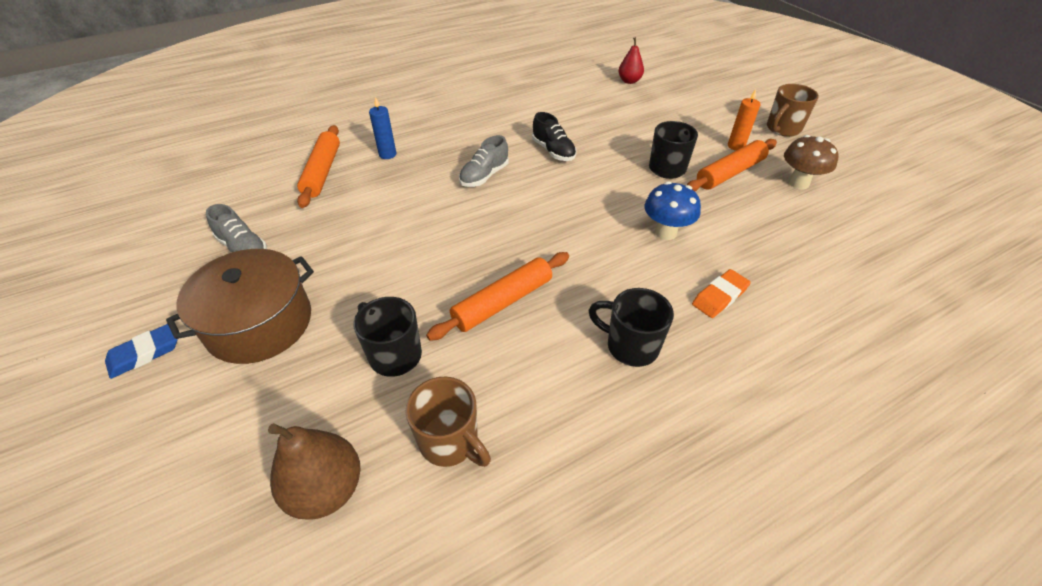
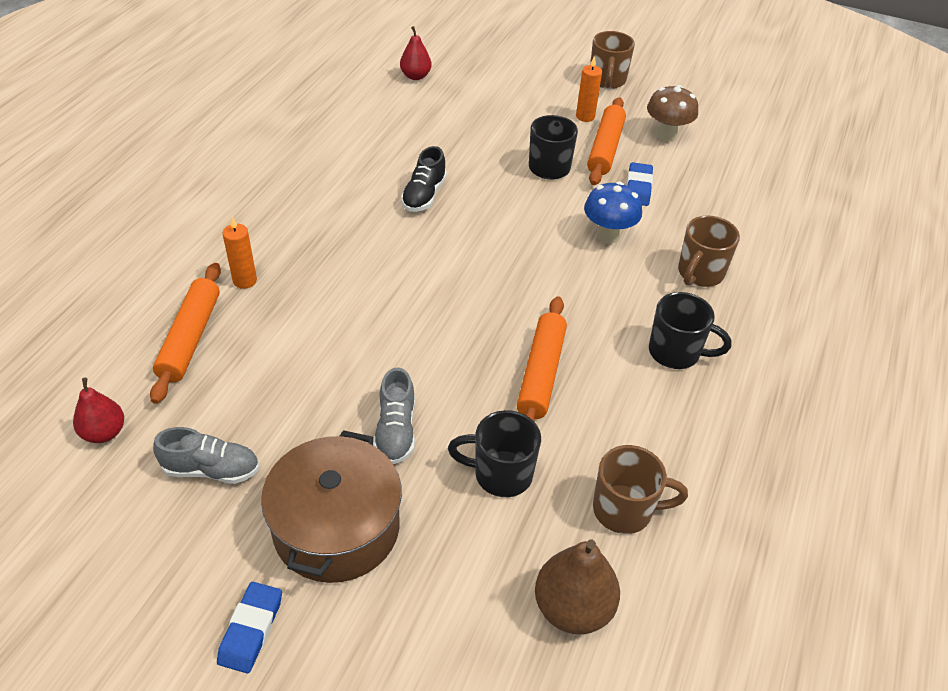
camera: 40 degrees left, 0 degrees up
(223, 199) = (104, 433): none -> red pear
(322, 172) = (190, 338): orange rolling pin -> orange rolling pin turned 45 degrees clockwise
(387, 154) = (245, 280): blue candle -> orange candle
(484, 176) = (384, 256): grey shoe -> grey shoe (395, 431)
(553, 151) = (424, 195): black shoe -> black shoe turned 90 degrees clockwise
(630, 346) = (676, 352): black mug -> black mug turned 150 degrees counterclockwise
(719, 296) = (699, 273): orange eraser -> brown mug
(730, 210) = (638, 187): none -> blue eraser

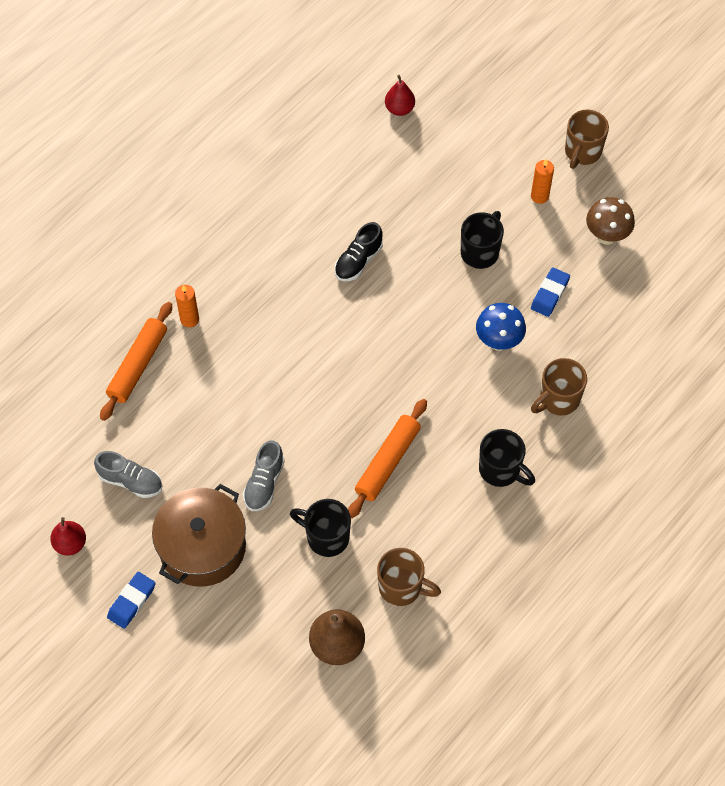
camera: 20 degrees right, 15 degrees up
(104, 433) = (65, 433): red pear -> red pear (70, 544)
(605, 148) = (540, 241): orange rolling pin -> none

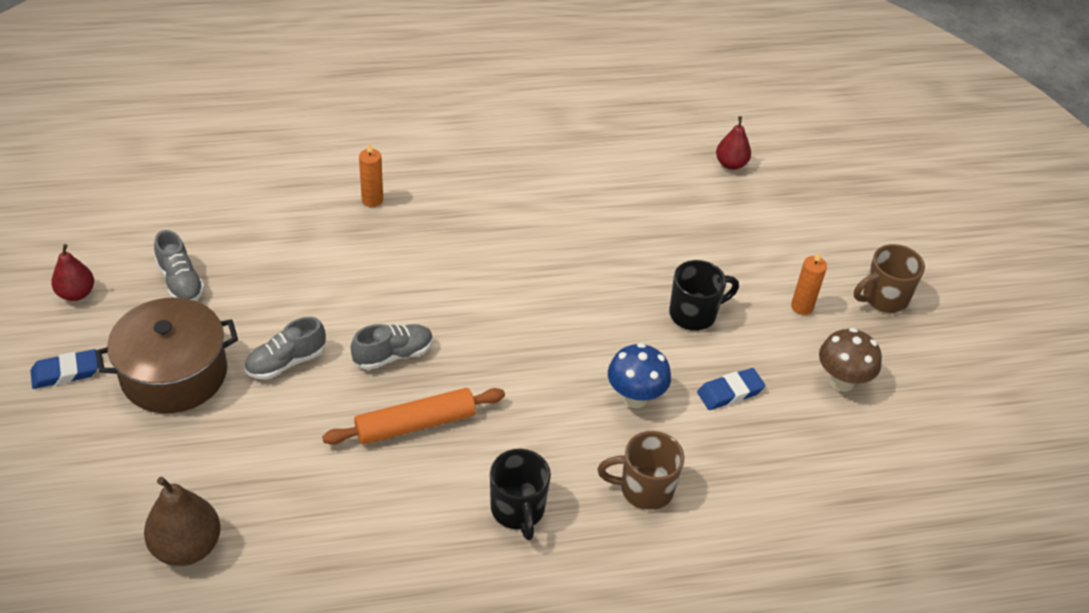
camera: 35 degrees right, 15 degrees down
(138, 365) = (291, 204): orange rolling pin -> none
(325, 426) = (393, 355): none -> grey shoe
(326, 537) = (287, 446): black mug -> none
(358, 261) = (568, 250): black shoe -> none
(402, 587) = (305, 543): brown mug -> none

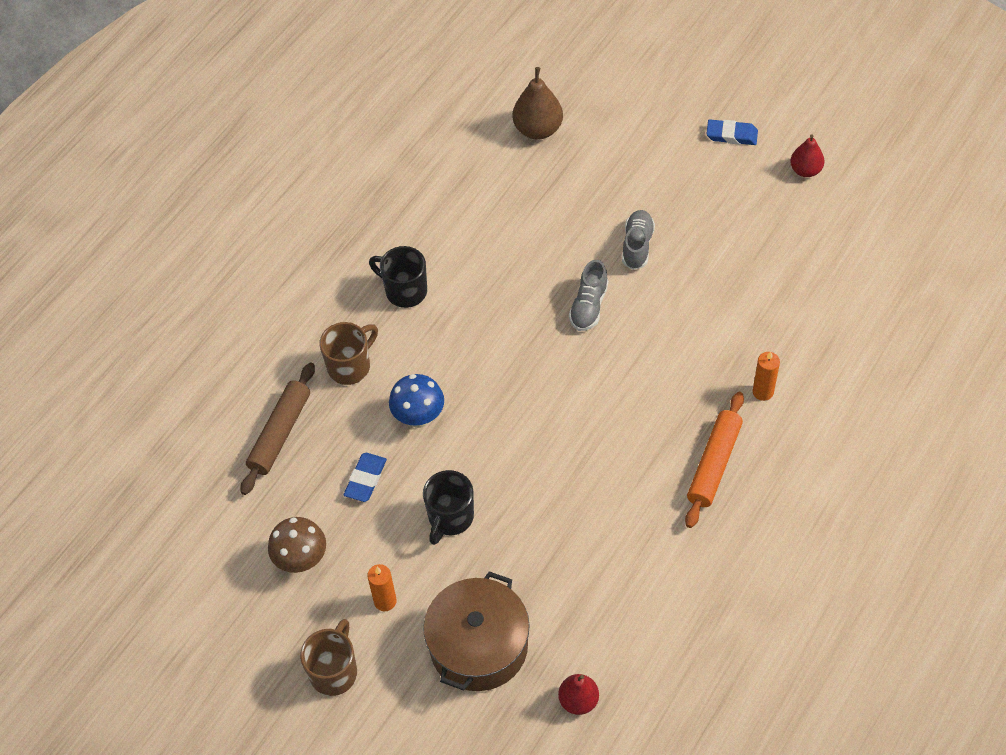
camera: 140 degrees right, 10 degrees up
(65, 372) = (731, 135): blue eraser -> blue eraser turned 75 degrees clockwise
(174, 373) = (681, 185): brown pot -> brown pot (478, 646)
(180, 282) = (768, 229): grey shoe -> none
(415, 424) = (519, 282): orange rolling pin -> orange rolling pin (714, 464)
(766, 489) = (280, 433): none -> brown rolling pin

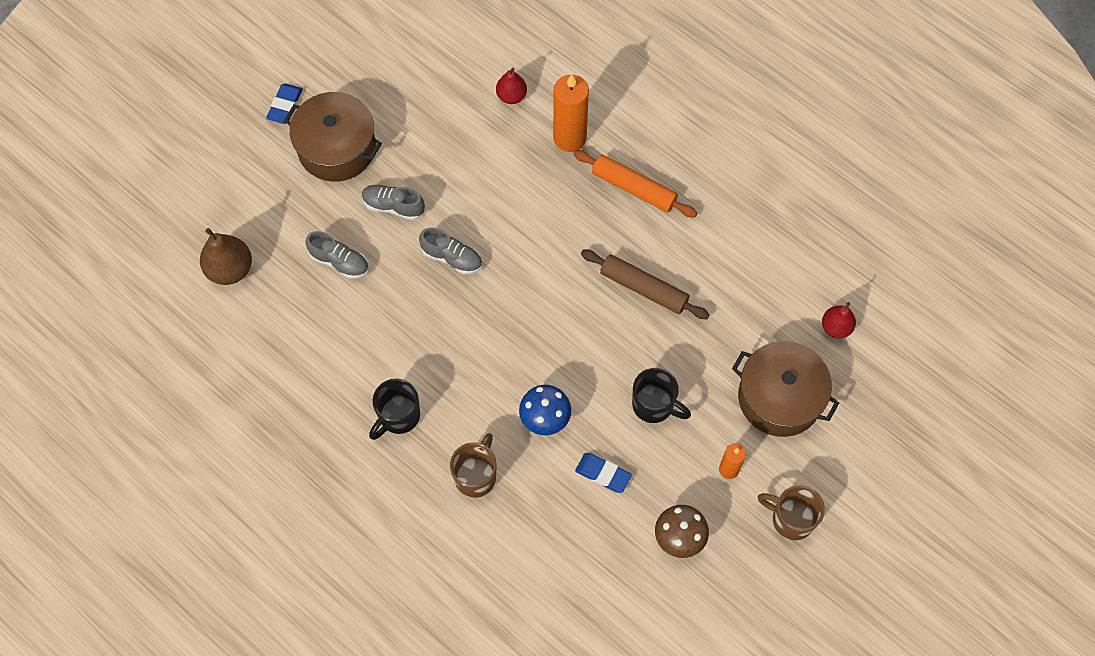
camera: 85 degrees left, 10 degrees up
(280, 433) = (540, 548): brown rolling pin -> brown rolling pin (644, 288)
(350, 366) = (476, 476): brown mug -> brown mug turned 60 degrees clockwise
(564, 213) = (339, 262): none -> grey shoe
(693, 186) = (337, 148): none -> brown pot
(763, 392) = (569, 138): orange candle -> orange candle, size x1.81
(805, 170) = (342, 56): red pear -> red pear (511, 96)

